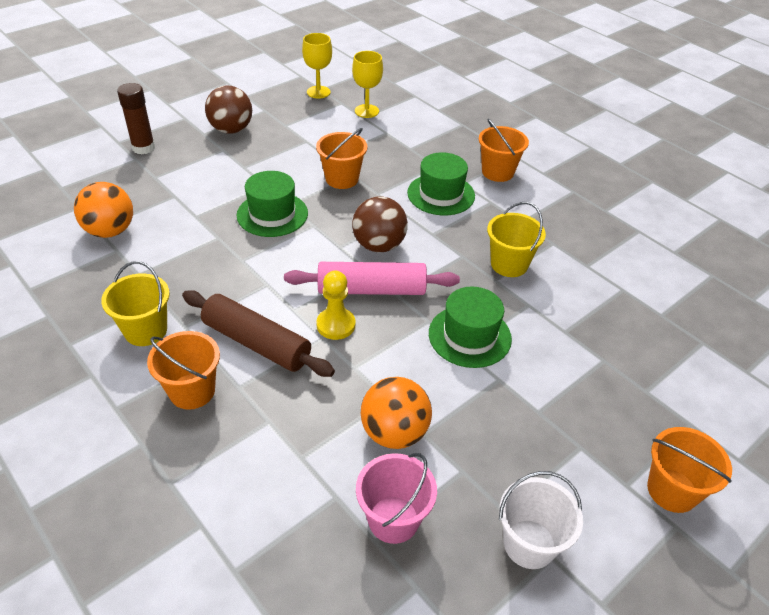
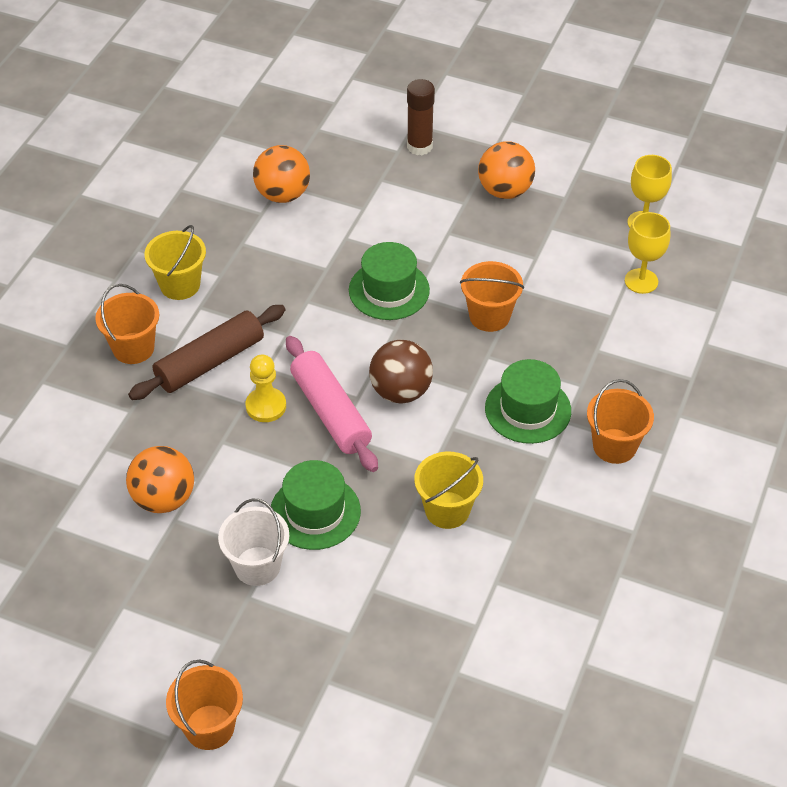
camera: 65 degrees right, 5 degrees up
(231, 130) = (505, 191): brown ball -> orange ball
(257, 343) = (210, 362): brown rolling pin -> brown rolling pin turned 45 degrees clockwise
(393, 519) = (77, 532): pink bucket -> none
(529, 544) = (99, 631): white bucket -> white bucket (257, 566)

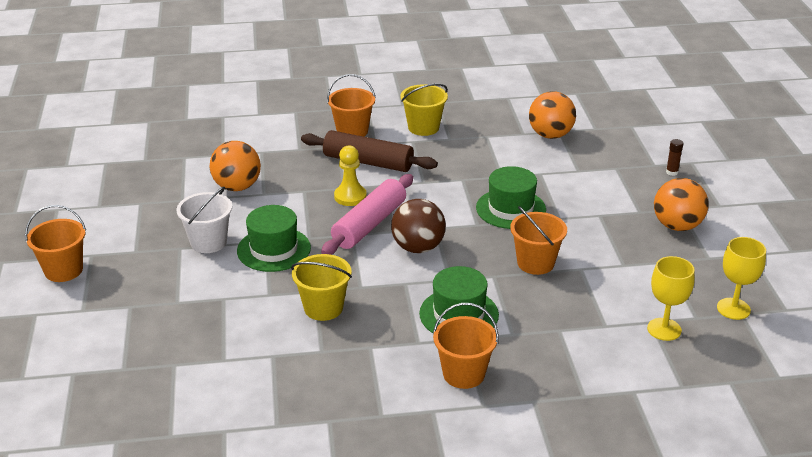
camera: 60 degrees right, 15 degrees down
(419, 146) = (672, 172): brown glue stick -> brown glue stick, size x0.53

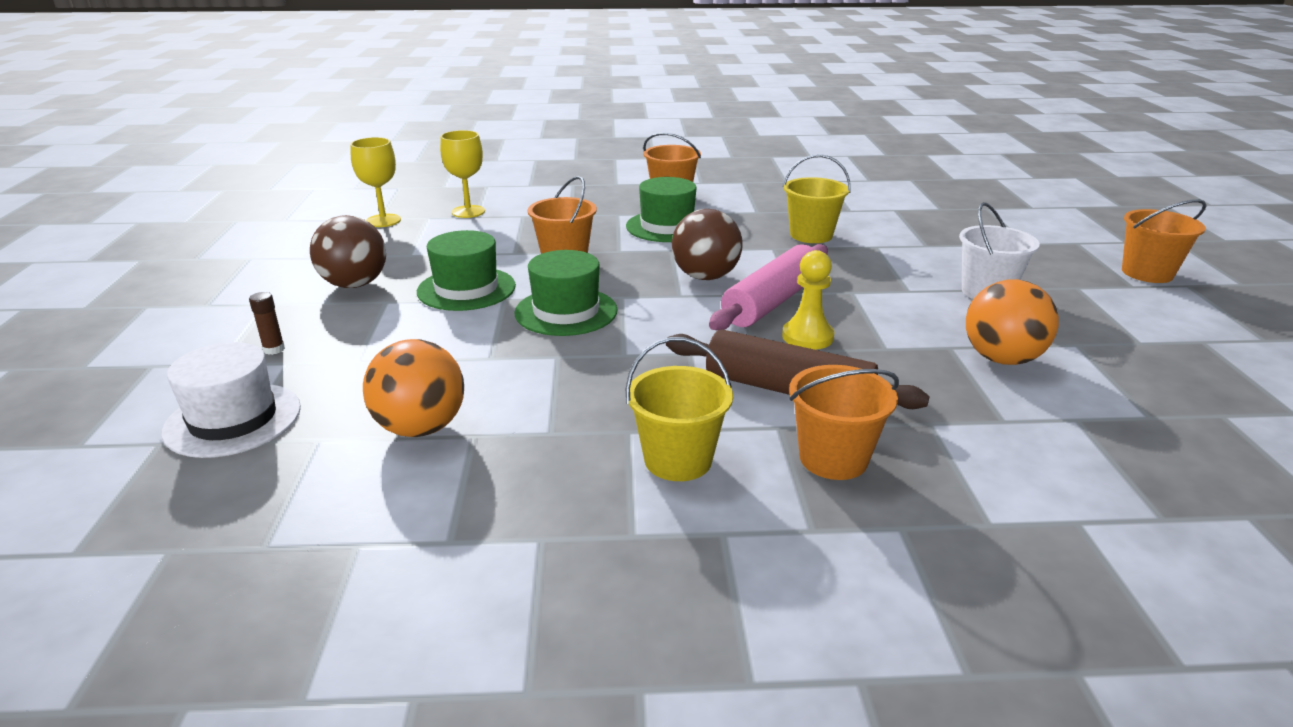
camera: 175 degrees left, 5 degrees down
(274, 249) = (893, 282): green hat -> green hat (466, 289)
(645, 134) = (233, 419): none -> white hat
(677, 226) = (354, 284): orange ball -> brown ball

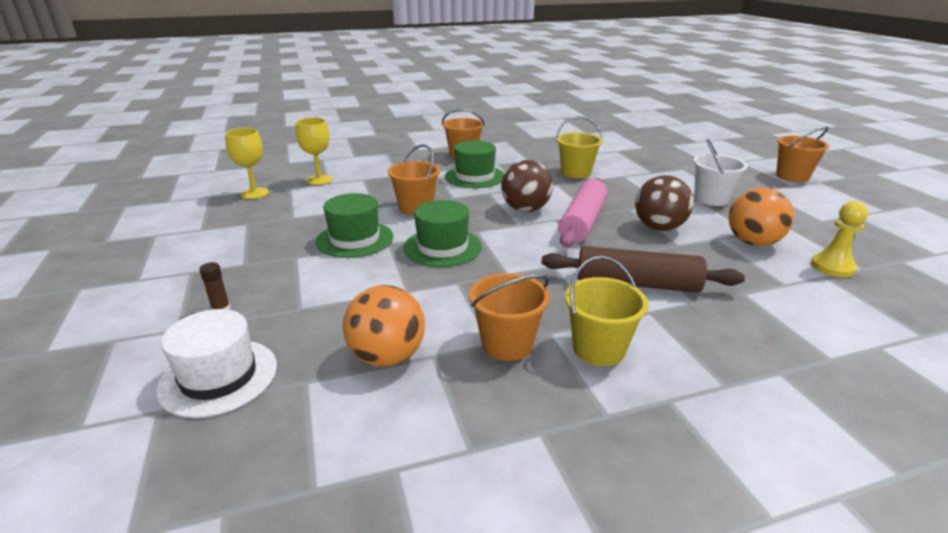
camera: 15 degrees left, 0 degrees up
(354, 284) = (260, 246): brown ball -> brown ball (659, 228)
(807, 337) = (623, 244): yellow pawn -> yellow pawn (832, 267)
(833, 458) = (701, 329): orange bucket -> orange bucket (507, 344)

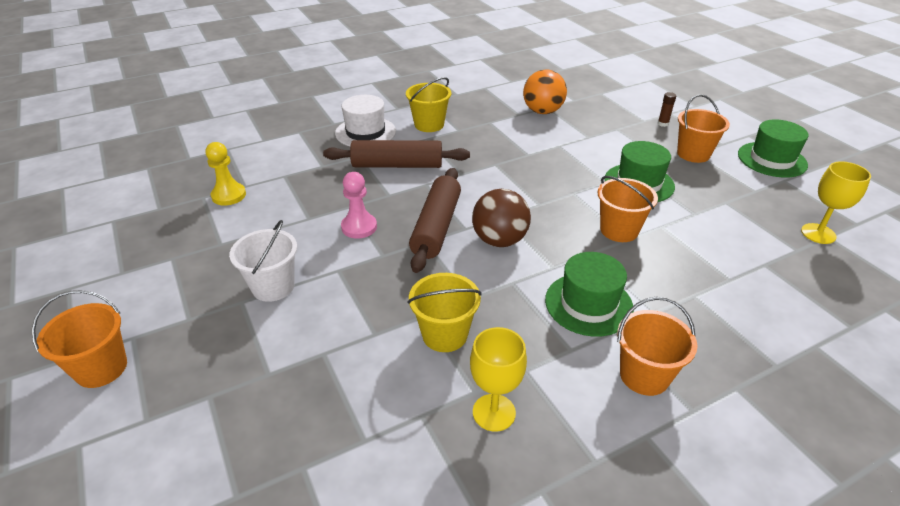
camera: 170 degrees right, 10 degrees up
(218, 377) = (617, 97): white hat -> white hat (365, 132)
(319, 180) = (782, 269): yellow goblet -> yellow goblet (494, 412)
(442, 247) = (558, 182): green hat -> green hat (772, 159)
(507, 344) = (481, 122): orange bucket -> orange bucket (693, 154)
(583, 222) = (436, 227): pink rolling pin -> brown rolling pin
(659, 228) = (359, 227): brown ball -> pink pawn
(752, 242) = (276, 217): orange ball -> none

